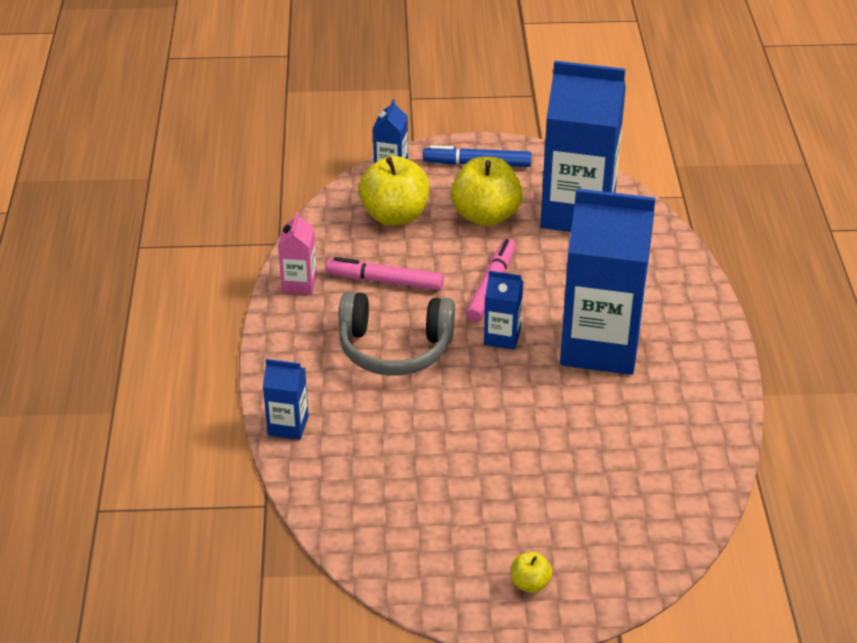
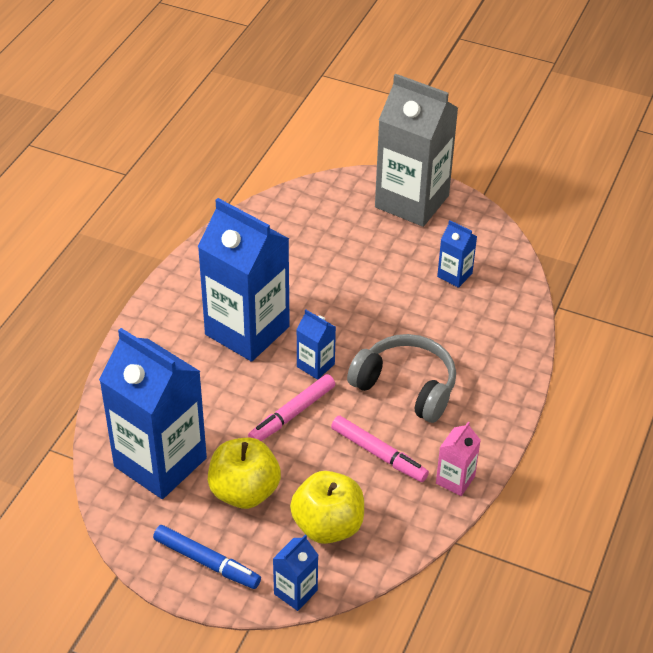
camera: 155 degrees left, 5 degrees up
(288, 426) = (519, 353): blue carton -> blue carton (454, 275)
(530, 583) = (412, 201): yellow apple -> grey carton

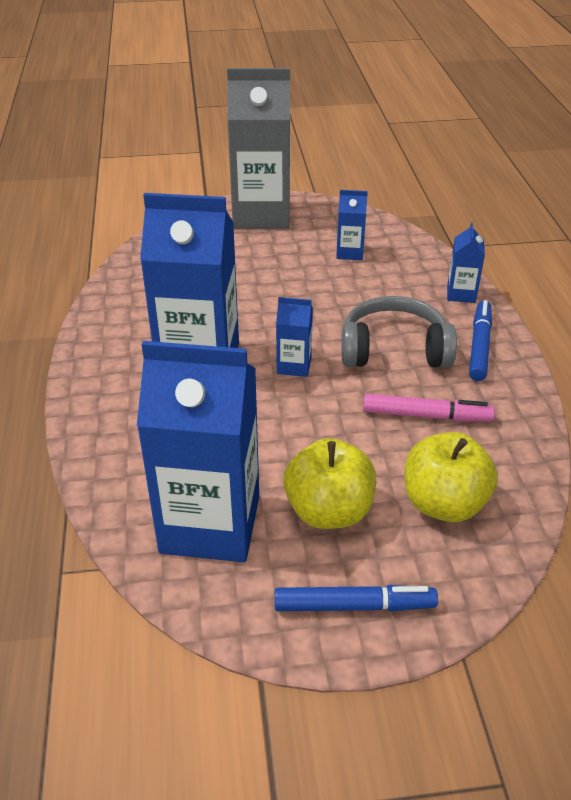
camera: 30 degrees left, 5 degrees down
(292, 414) = (311, 416): pink marker -> none
(295, 592) = (477, 588): blue carton -> blue carton (461, 294)
(455, 480) = (515, 407): pink carton -> none
(479, 414) = (479, 346): none -> blue marker

